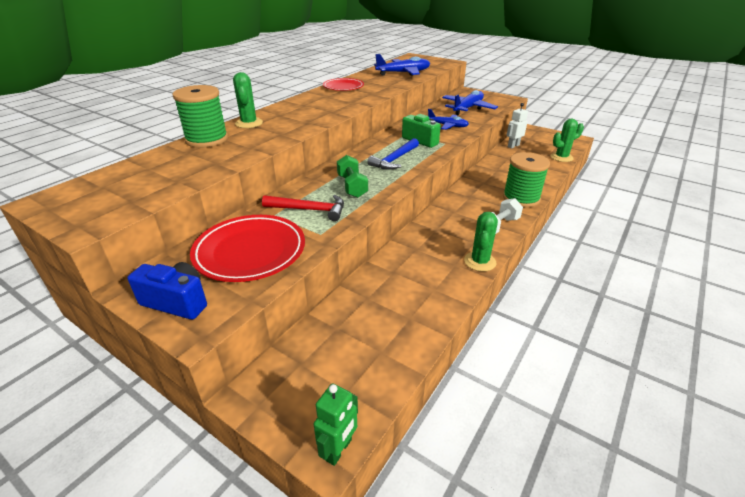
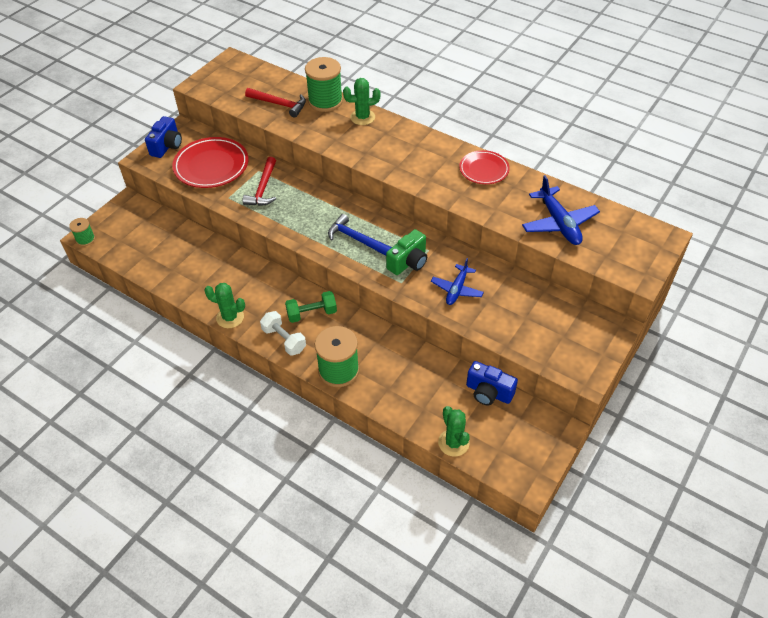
camera: 90 degrees right, 15 degrees up
(193, 163) = (279, 104): none -> red hammer
(338, 450) = (85, 239): green robot -> green spool
(352, 186) = (301, 210): green dumbbell -> green dumbbell (312, 313)
(468, 108) = (529, 318): blue plane -> none
(513, 146) = (488, 392): white robot -> blue camera

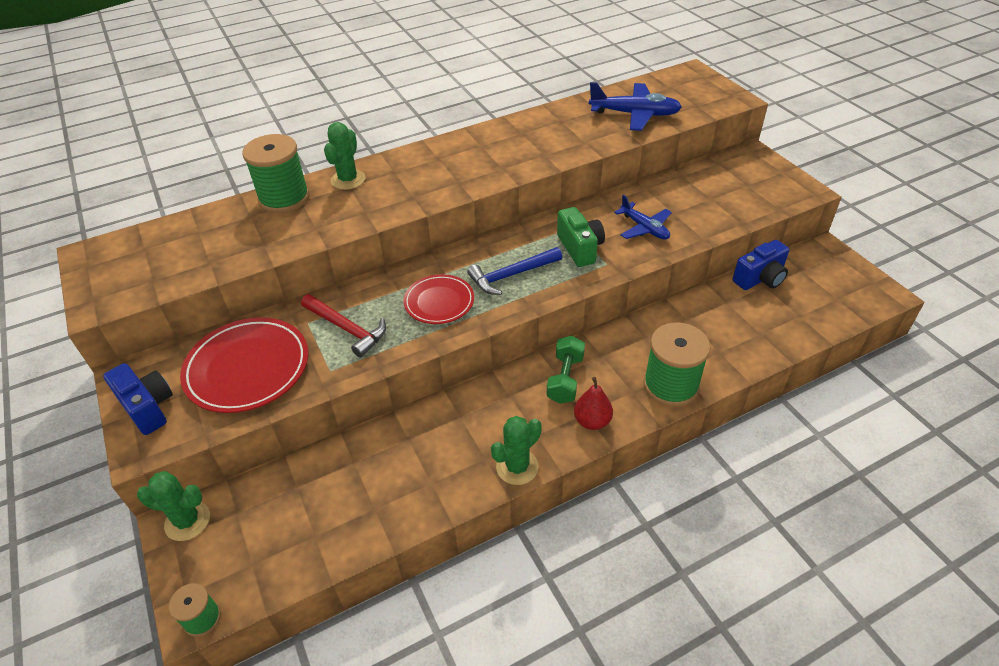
camera: 60 degrees left, 5 degrees down
(279, 104) = (243, 237): red hammer -> none
(284, 340) = (592, 421): white dumbbell -> red pear
(453, 443) = (817, 327): green cactus -> green cactus (187, 521)
(484, 170) = (520, 130): red plate -> red plate (439, 302)

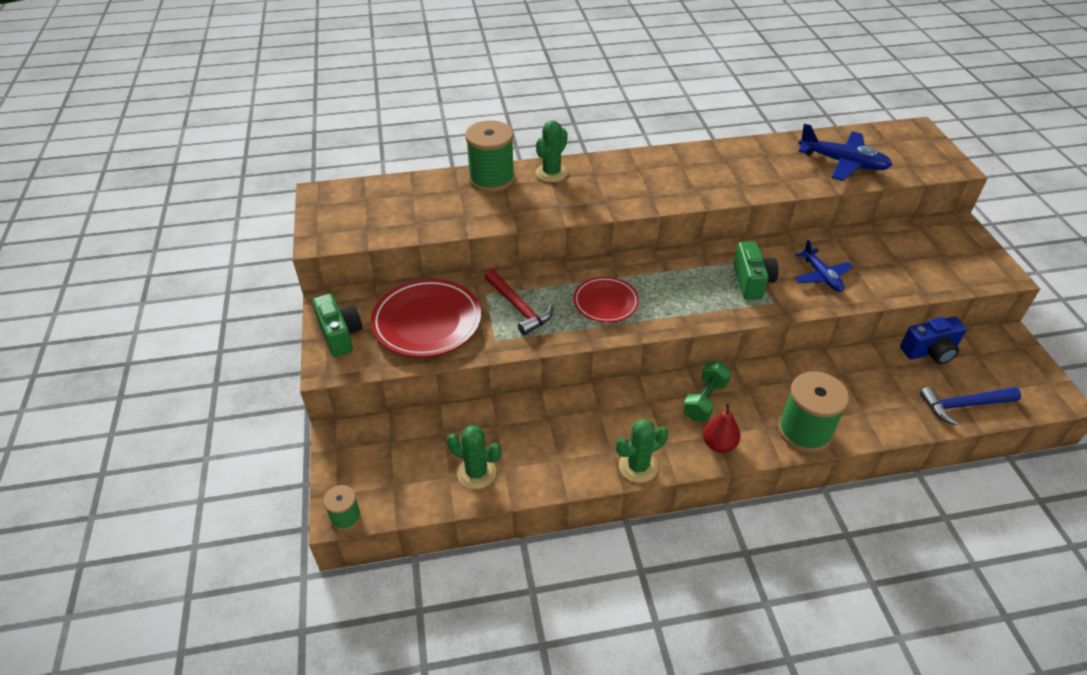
camera: 15 degrees right, 0 degrees up
(148, 407) = (340, 335): blue camera -> green camera
(187, 521) = (350, 437): green cactus -> green cactus (476, 472)
(511, 275) = (678, 293): blue hammer -> blue hammer (963, 405)

